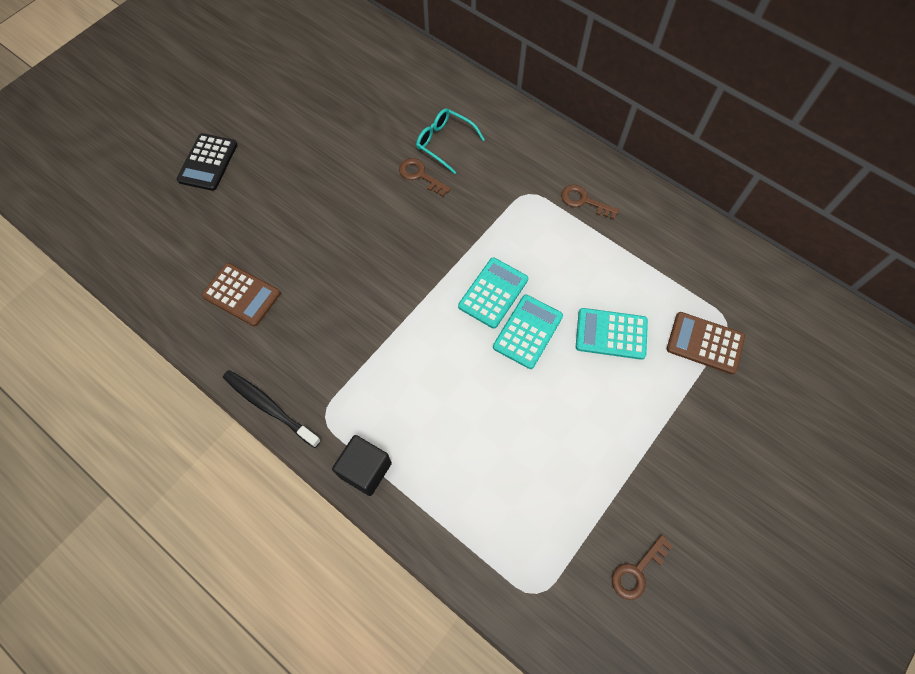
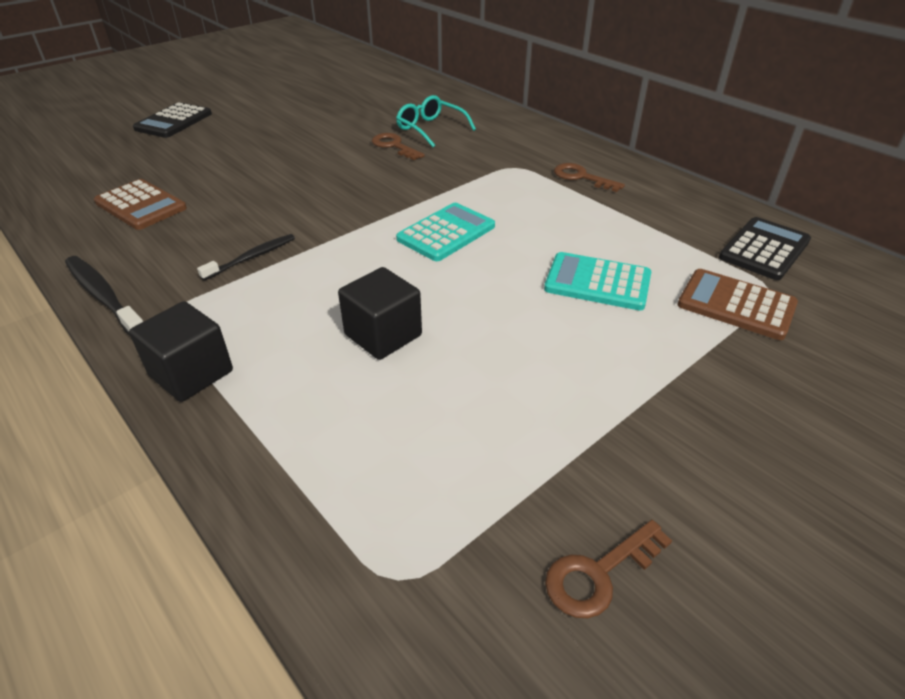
camera: 10 degrees right, 25 degrees down
(357, 346) = (252, 257): none -> black toothbrush
(477, 413) = (383, 335): none -> black cube
(527, 331) = (481, 268): turquoise calculator -> none
(724, 277) = (764, 249): none -> black calculator

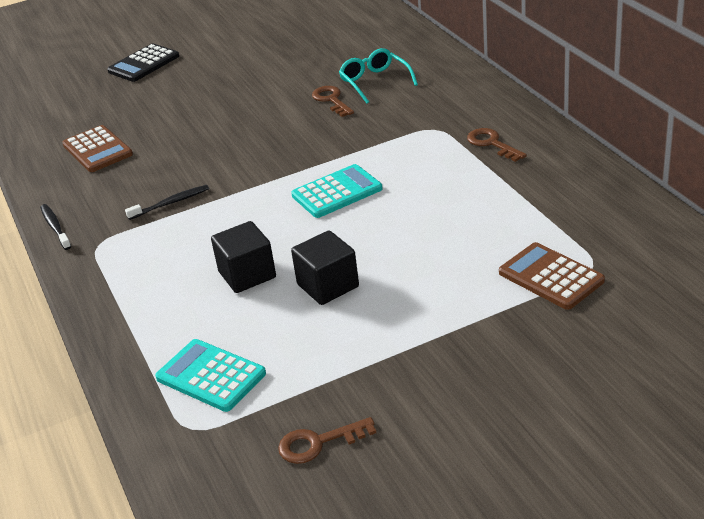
camera: 20 degrees right, 5 degrees down
(104, 297) = (55, 227): black toothbrush -> black toothbrush, size x0.65
(191, 373) = (102, 289): black cube -> black cube (328, 286)
(597, 282) = (442, 247): turquoise calculator -> turquoise calculator (211, 376)
(764, 249) = (617, 229): black calculator -> none

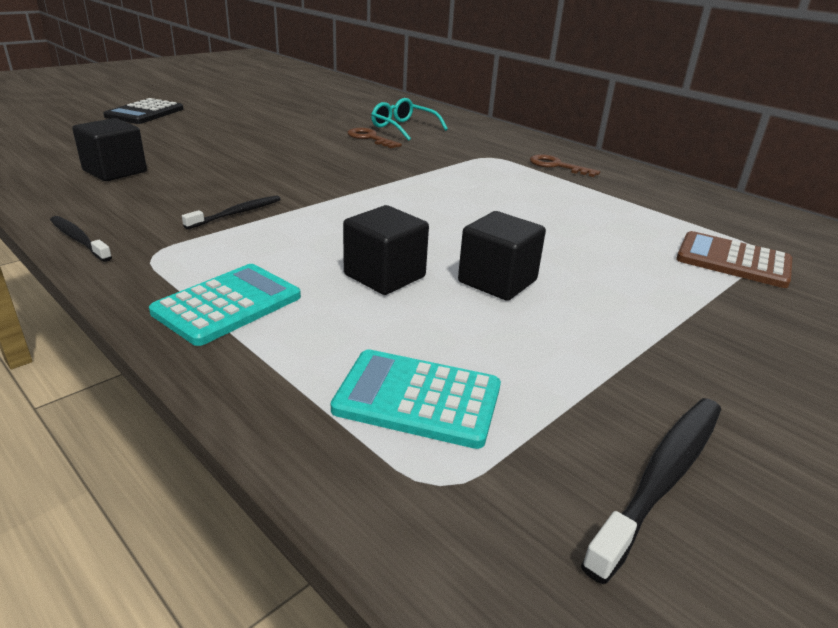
camera: 25 degrees left, 5 degrees down
(97, 150) = (115, 171): brown calculator -> black cube
(318, 443) = (662, 478): brown key -> black toothbrush
(337, 192) = (434, 201): turquoise calculator -> turquoise calculator (227, 304)

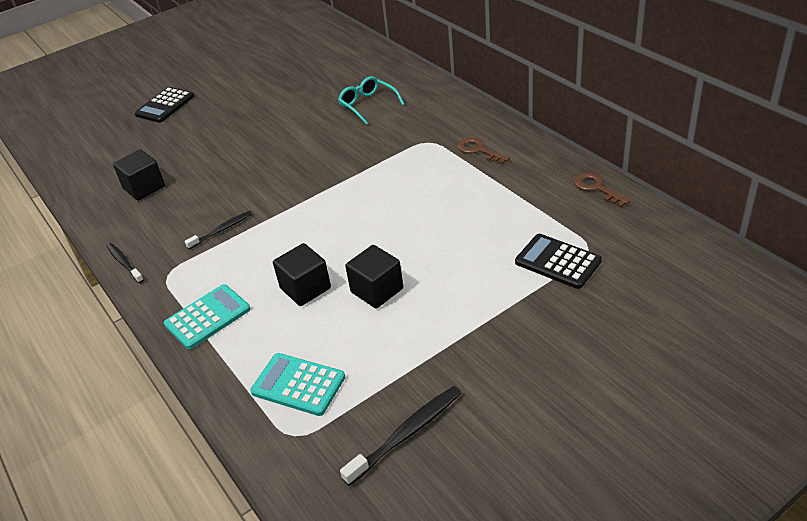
camera: 15 degrees right, 10 degrees up
(370, 138) = (335, 124): brown key -> brown key (597, 188)
(733, 261) = (558, 262): brown calculator -> black calculator

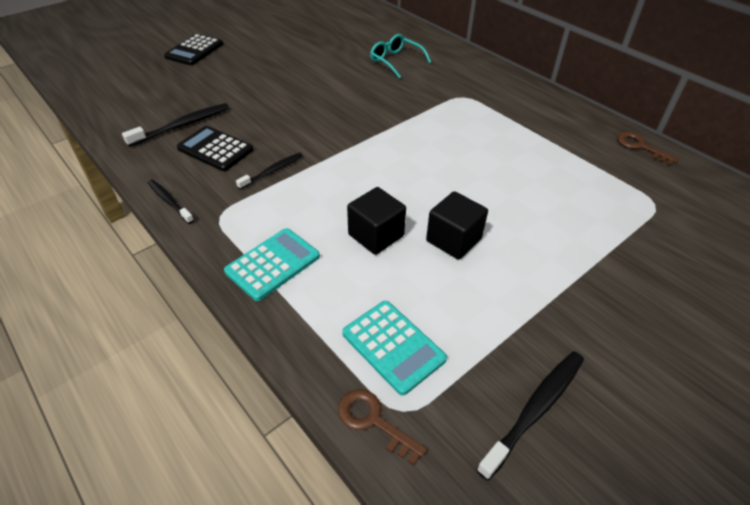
camera: 10 degrees left, 5 degrees up
(144, 188) = (182, 125): black cube -> black toothbrush
(298, 385) = (393, 346): turquoise calculator -> turquoise calculator turned 150 degrees counterclockwise
(478, 150) = (514, 107): brown key -> brown key (373, 421)
(558, 262) = (630, 216): black calculator -> black calculator (215, 149)

